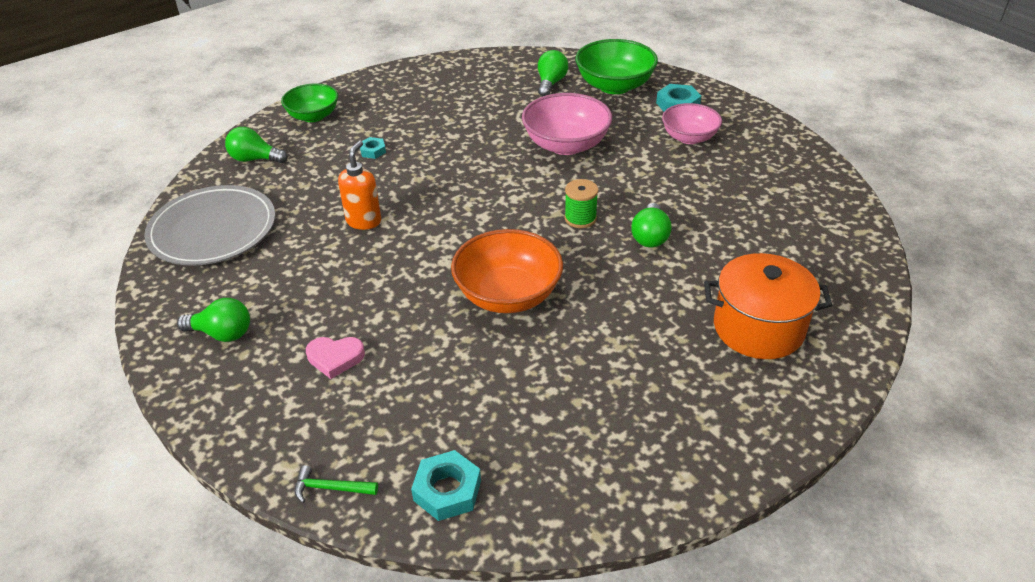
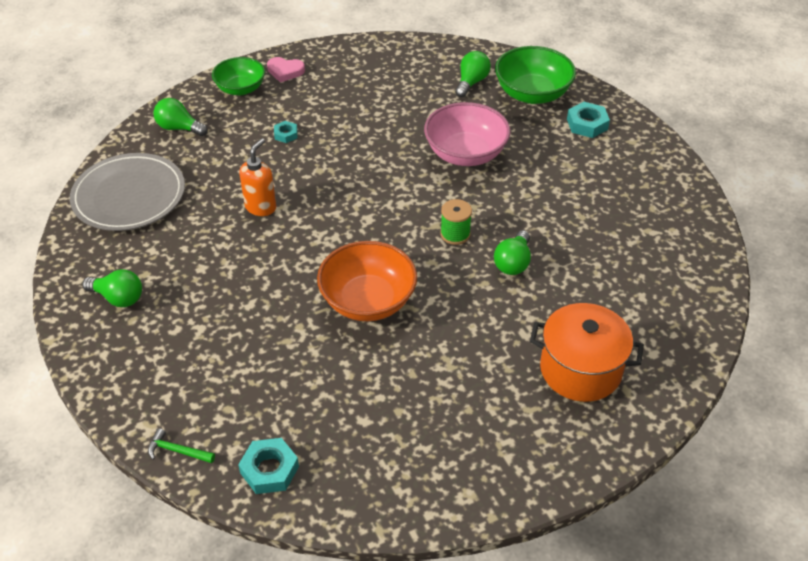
camera: 10 degrees right, 5 degrees up
(335, 358) = (206, 336): pink heart -> pink heart (285, 71)
(689, 137) = (585, 163): pink bowl -> none

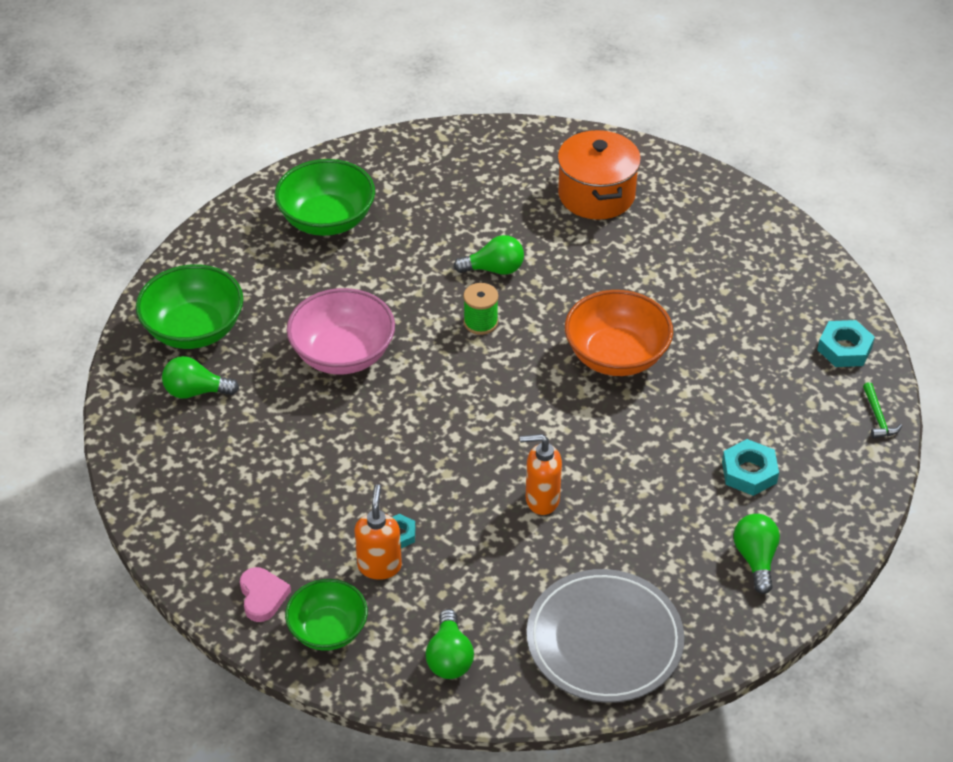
camera: 115 degrees left, 0 degrees up
(269, 120) = (379, 566): none -> orange soap dispenser
(587, 124) = (232, 269): turquoise nut -> turquoise nut (749, 472)
(623, 185) = (327, 220): none -> green bowl

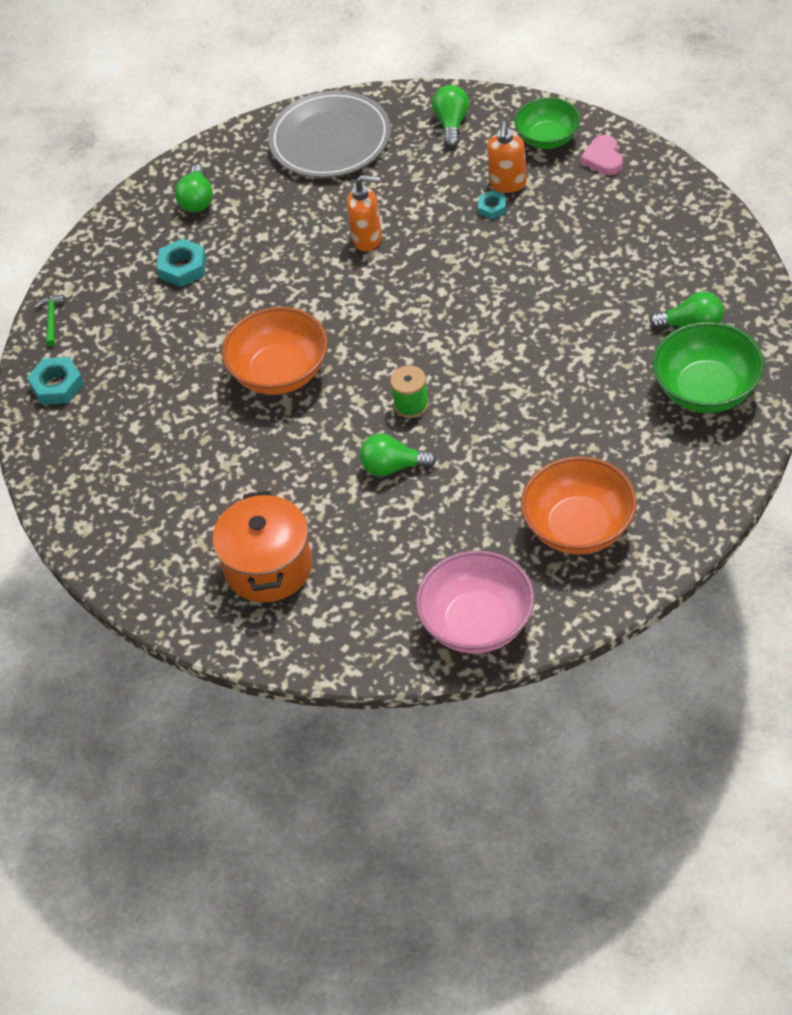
camera: 170 degrees left, 5 degrees up
(327, 220) = (579, 527): green bowl -> orange bowl
(343, 354) = (550, 367): pink bowl -> pink bowl (477, 623)

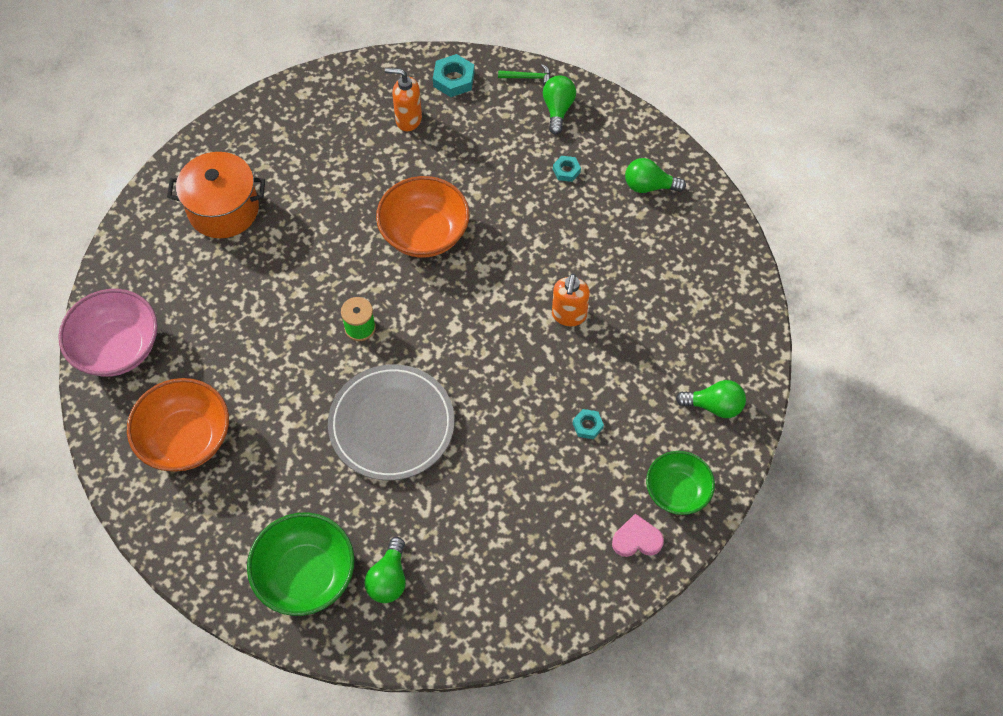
camera: 90 degrees right, 10 degrees up
(183, 267) = (566, 171): turquoise nut -> turquoise nut, size x0.61
(330, 139) = (710, 298): grey plate -> grey plate (391, 424)
(393, 467) = (296, 306): green light bulb -> green light bulb (558, 109)
(508, 184) = (618, 444): orange soap dispenser -> orange soap dispenser (408, 119)

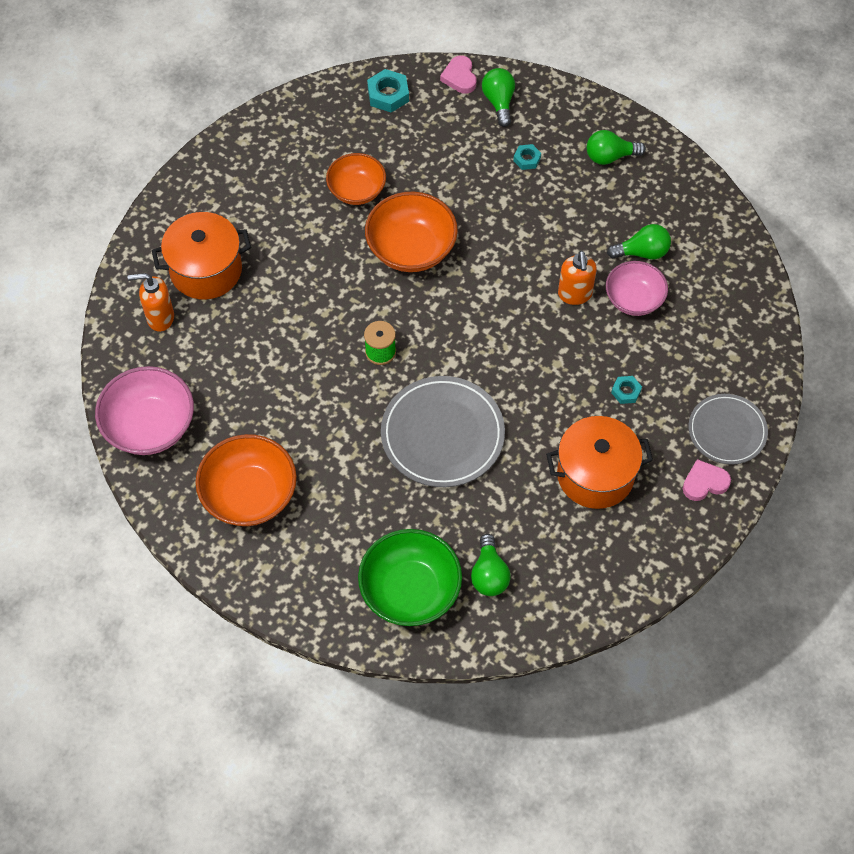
camera: 15 degrees left, 0 degrees up
(392, 165) = (357, 190): none -> orange bowl
(408, 119) = (357, 143): orange soap dispenser -> orange soap dispenser (160, 318)
(528, 77) = (459, 77): green hammer -> pink heart
(529, 503) = (595, 475): none -> orange pot
(626, 334) = (634, 299): none -> pink bowl
(677, 491) = (727, 431): green bowl -> grey plate
(714, 406) = (735, 346): green light bulb -> green light bulb (642, 252)

